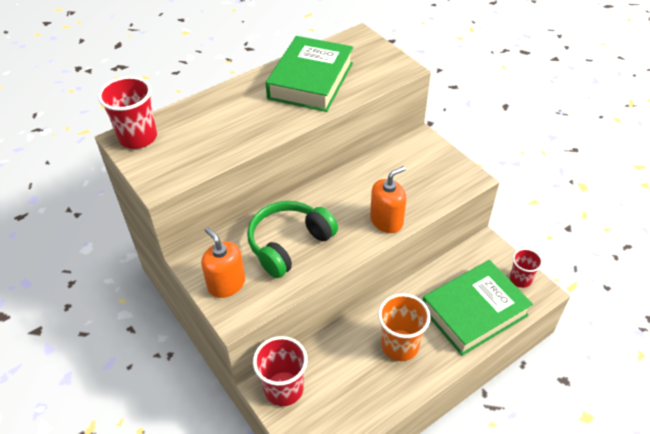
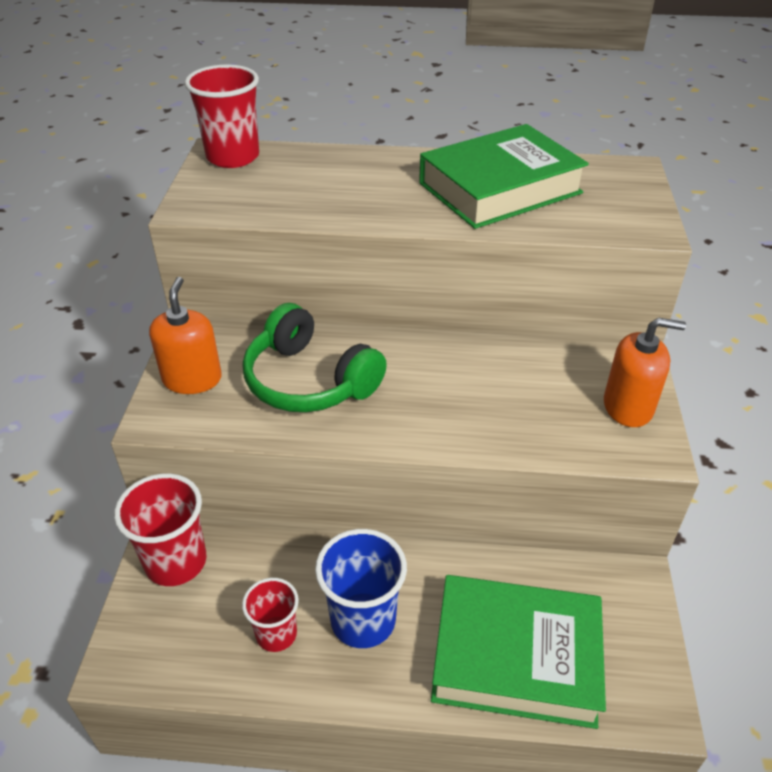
camera: 40 degrees right, 5 degrees down
(289, 244) = (309, 380): green headphones -> green headphones turned 135 degrees counterclockwise
(386, 221) = (461, 429): orange soap dispenser -> orange soap dispenser (628, 407)
(400, 345) = (363, 620): orange cup -> blue cup
(520, 279) = (641, 667): red cup -> red cup (276, 634)

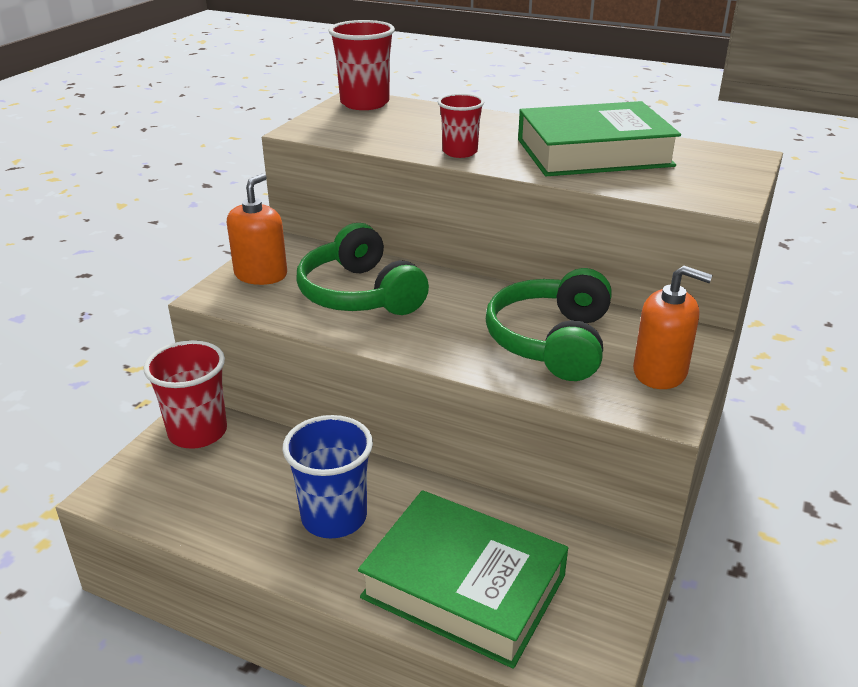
camera: 20 degrees right, 10 degrees down
(276, 634) = (251, 507): red cup -> red cup (460, 152)
(519, 395) = (552, 342): none -> green headphones

